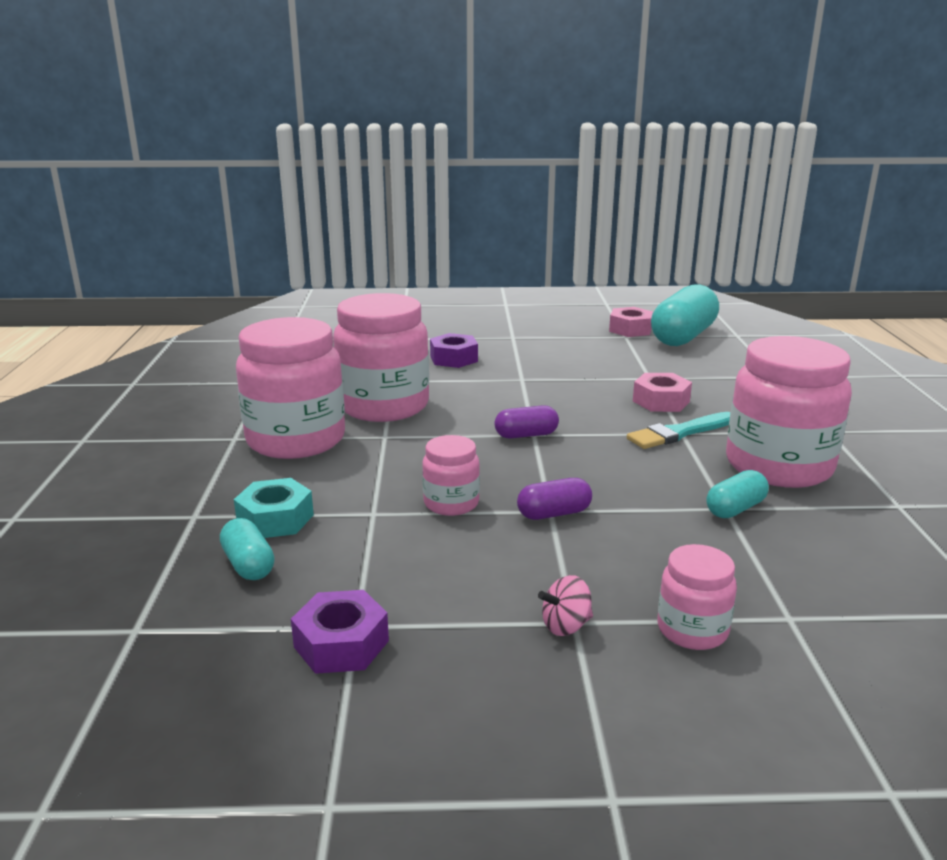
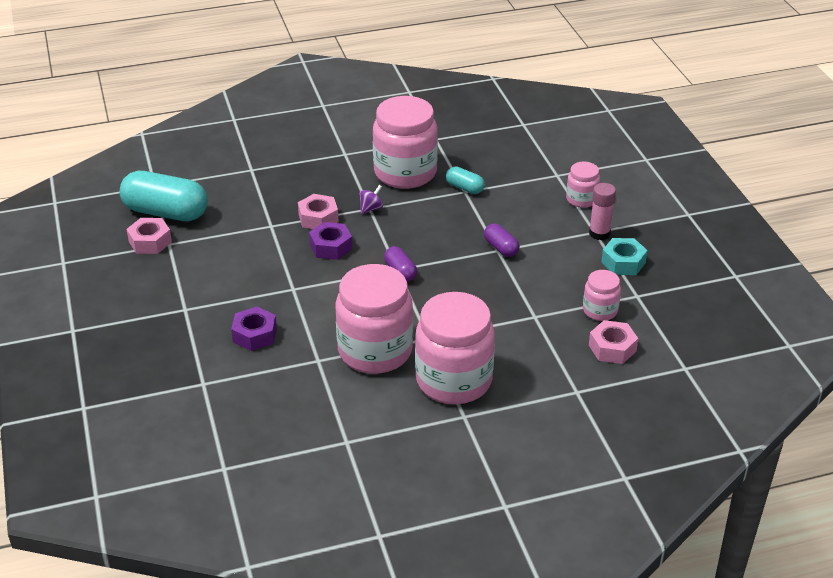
camera: 105 degrees left, 15 degrees up
(248, 565) = (612, 348): turquoise capsule -> pink nut
(275, 519) = (562, 354): turquoise nut -> turquoise nut (623, 262)
(341, 644) = (652, 296): purple nut -> purple nut (331, 247)
(451, 503) = (508, 287): pink jar -> pink jar (600, 311)
(566, 626) = (599, 233): pink spinning top -> pink glue stick
(679, 433) = (371, 209): turquoise brush -> purple spinning top

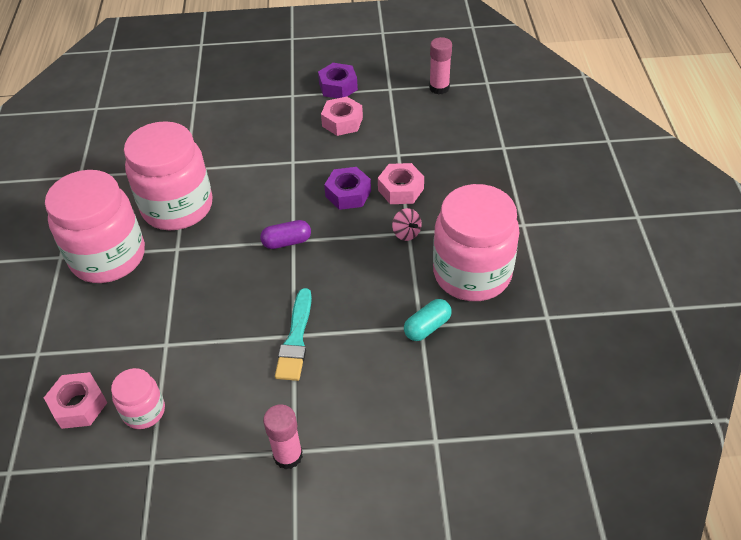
camera: 105 degrees right, 10 degrees up
(150, 242) = (396, 78): pink nut -> pink nut (342, 122)
(166, 212) = (439, 88): turquoise capsule -> pink glue stick
(255, 335) = (238, 133): purple nut -> purple nut (338, 87)
(371, 209) = (406, 233): purple spinning top -> pink spinning top
(501, 248) = (295, 339): purple capsule -> turquoise brush
(581, 199) = (369, 455): pink jar -> none
(623, 262) = (219, 466): turquoise nut -> none

